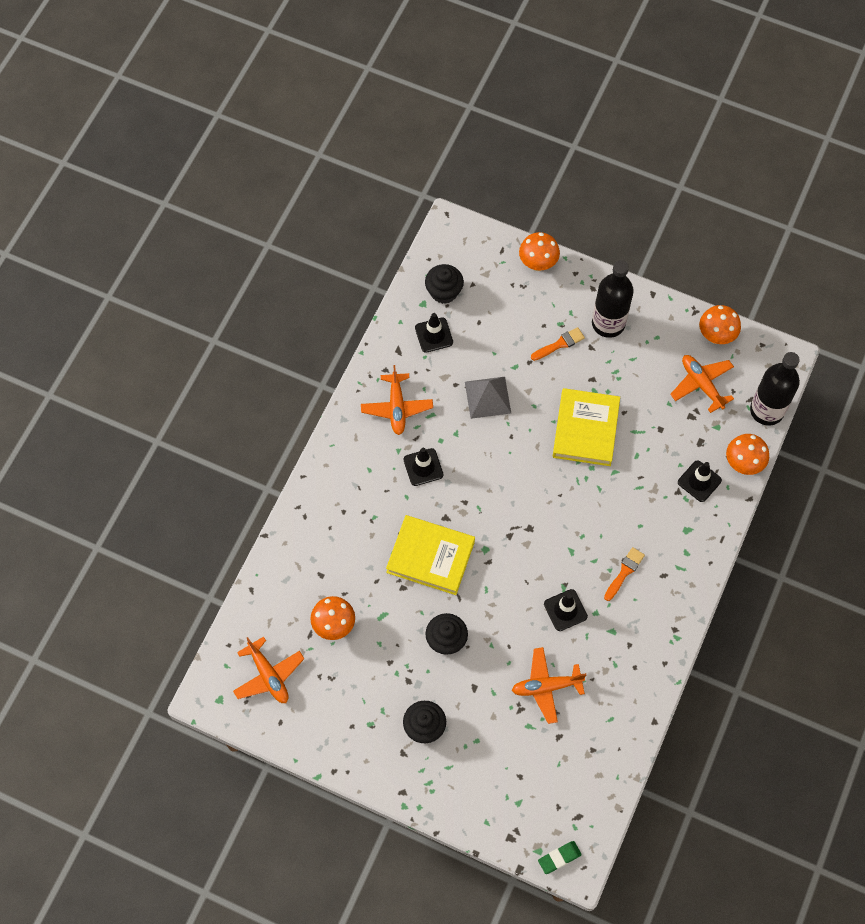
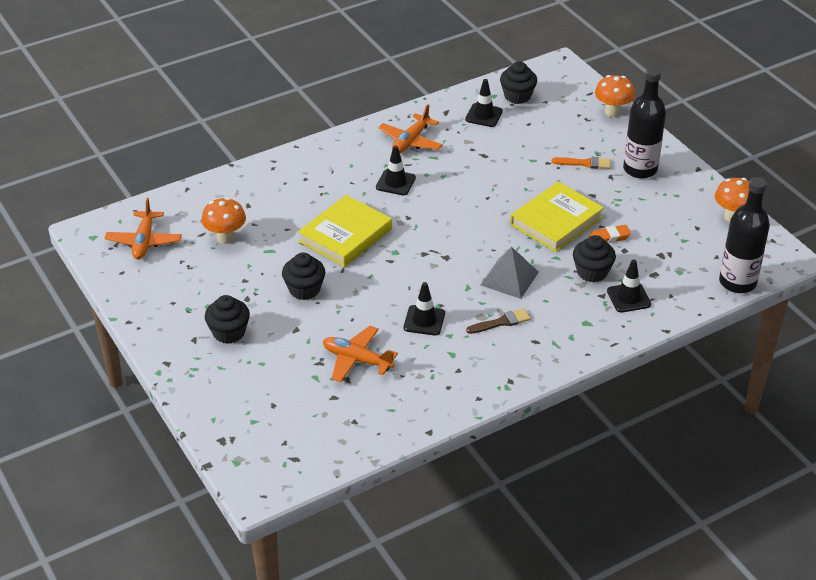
camera: 35 degrees right, 25 degrees down
(430, 557) = (345, 235): yellow book -> yellow book turned 75 degrees clockwise
(487, 397) = (491, 167): grey pyramid -> grey pyramid (509, 278)
(559, 858) = (249, 477): green eraser -> none
(624, 572) = (501, 322): orange brush -> brown brush
(639, 422) = (609, 238): none -> orange eraser
(653, 470) = (592, 272): none -> black cupcake
(701, 384) = (690, 240): orange plane -> none
(743, 464) = (681, 305): orange mushroom -> none

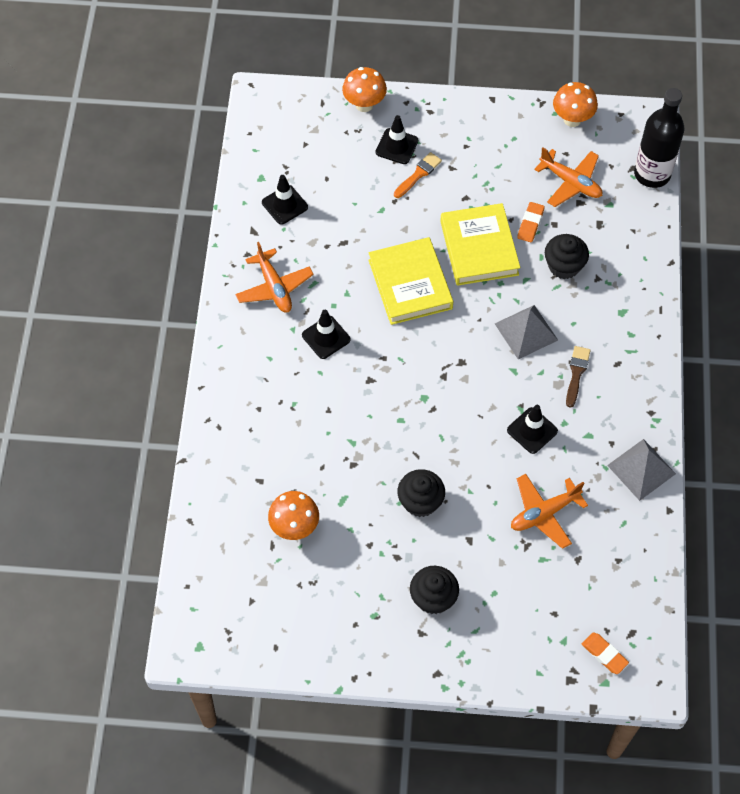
camera: 55 degrees left, 20 degrees up
(144, 241) = (243, 603): orange plane -> orange plane (570, 182)
(261, 450) = (604, 654): none -> orange eraser
(345, 235) = (370, 424): yellow book -> yellow book (410, 284)
(451, 398) = (641, 469): none -> grey pyramid
(517, 96) = (278, 160): black cupcake -> none
(628, 298) = (614, 261): black traffic cone -> black traffic cone (397, 146)
(640, 169) = (459, 140): black bottle -> none

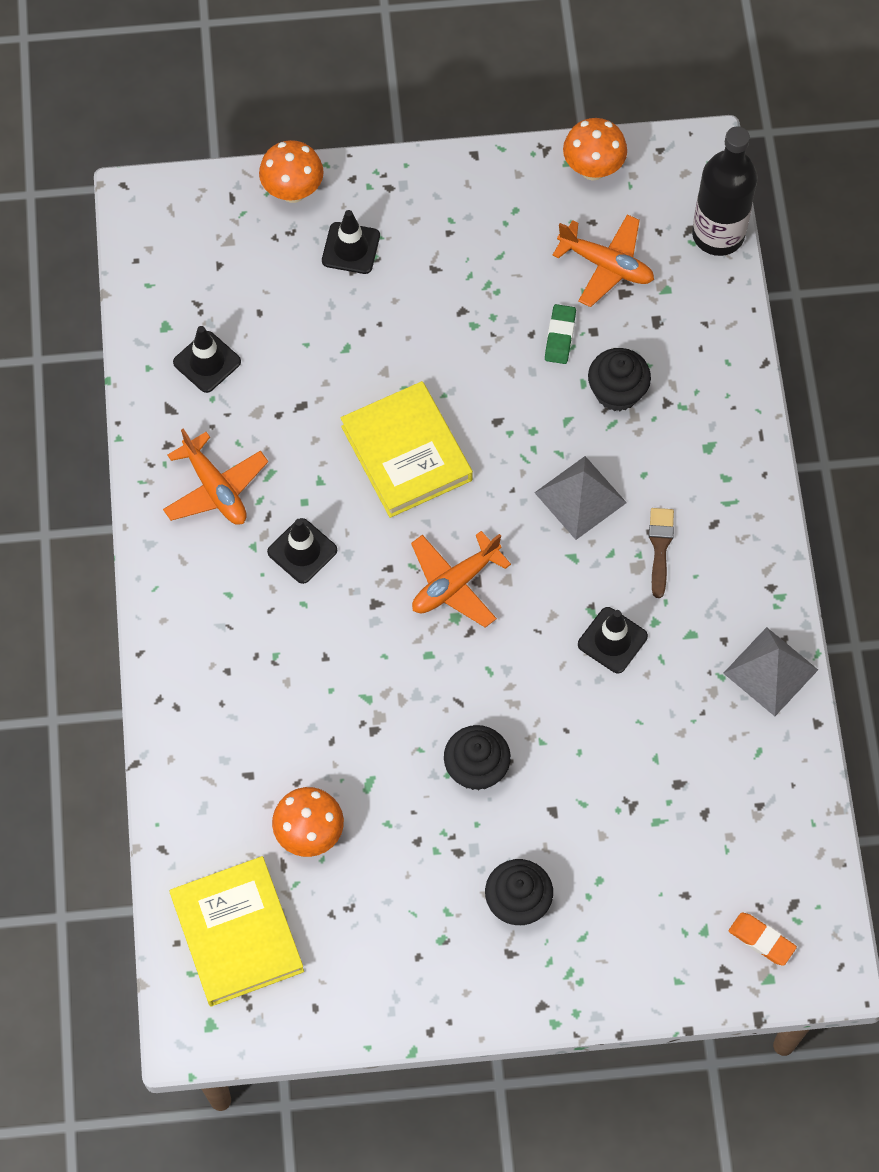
camera: 10 degrees left, 5 degrees up
(418, 174) = (389, 286): orange brush -> none
(479, 248) = (494, 383): yellow book -> yellow book (237, 933)
(530, 224) = (560, 336): orange eraser -> green eraser
(544, 513) = (648, 756): orange plane -> orange plane (455, 584)

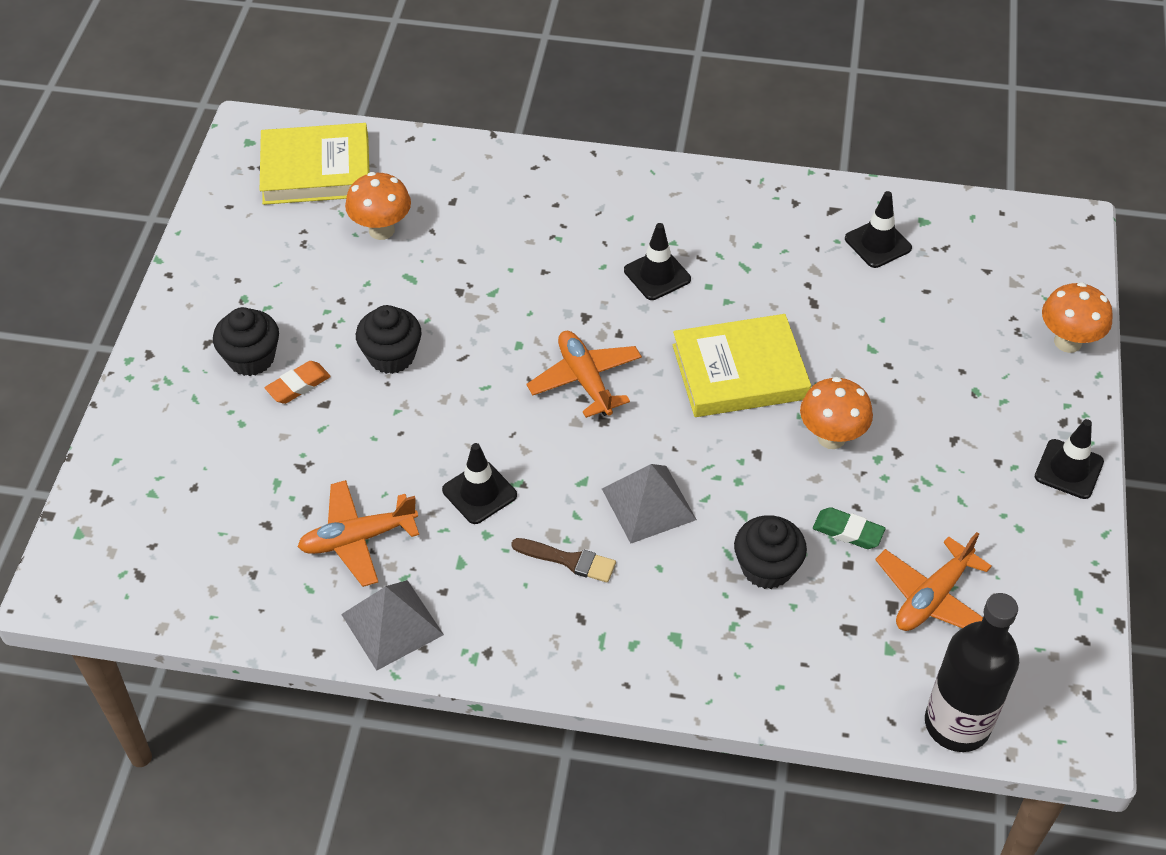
camera: 105 degrees right, 15 degrees down
(215, 488) = (740, 227): orange plane -> orange plane (358, 539)
(351, 248) = (990, 375): black traffic cone -> black traffic cone (1068, 469)
(593, 169) = (1066, 616): orange mushroom -> orange mushroom (831, 437)
(761, 940) = (118, 537): orange eraser -> orange eraser (298, 385)

